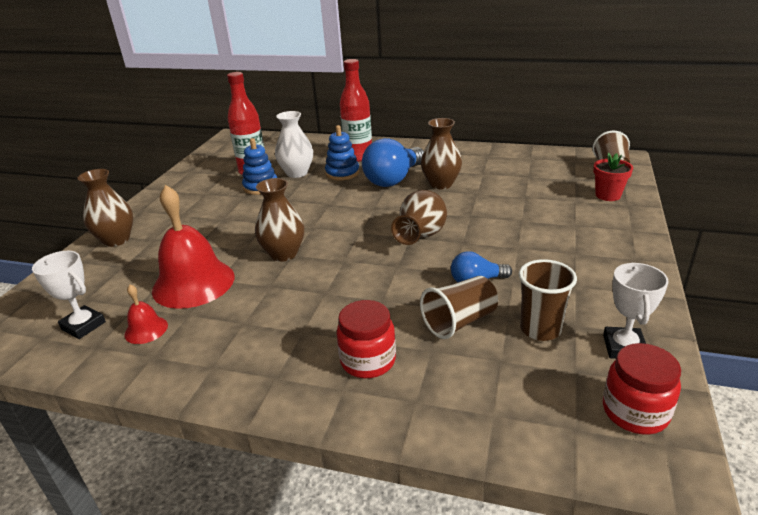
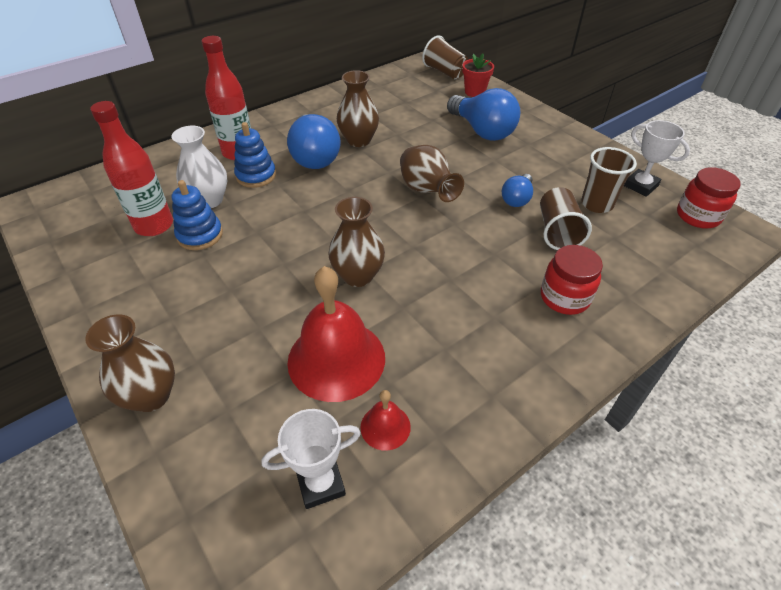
camera: 55 degrees left, 15 degrees up
(551, 224) = (482, 131): none -> blue light bulb

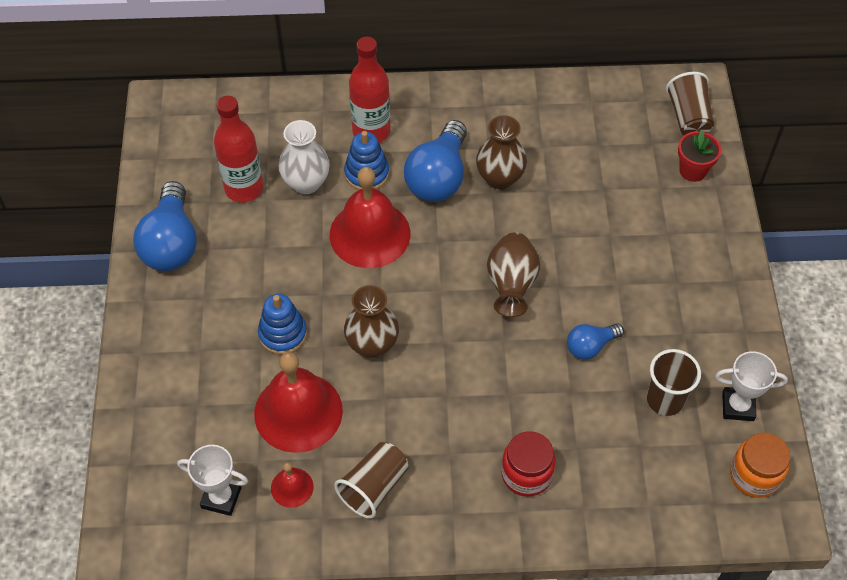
camera: 35 degrees right, 10 degrees up
(151, 396) = (154, 360): brown vase -> none
(200, 235) = (274, 222): blue stacking toy -> blue stacking toy (283, 334)
(290, 208) = (370, 234): none -> red bell
(482, 131) = (643, 236): blue light bulb -> blue light bulb (171, 243)
(557, 231) = (591, 406): brown cup -> brown cup (374, 487)
(640, 186) = (738, 406): white trophy -> white trophy turned 75 degrees counterclockwise
(698, 216) = (754, 475): red jar -> orange jar

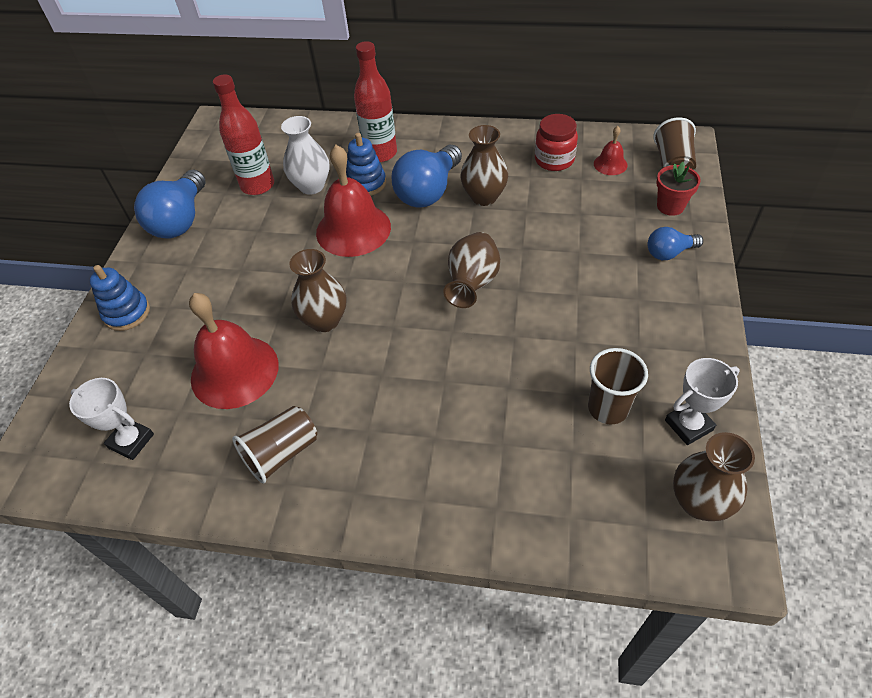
camera: 15 degrees right, 5 degrees down
(283, 334) = (246, 302): blue stacking toy -> blue stacking toy (127, 313)
(292, 487) = (202, 441): red bell -> red bell (610, 164)
(526, 474) = (442, 463): red jar -> red jar (554, 160)
(590, 346) = (538, 347): blue light bulb -> blue light bulb (669, 253)
(738, 406) = (688, 425): white trophy -> white trophy turned 45 degrees counterclockwise
(754, 475) = (699, 502): orange jar -> brown vase

